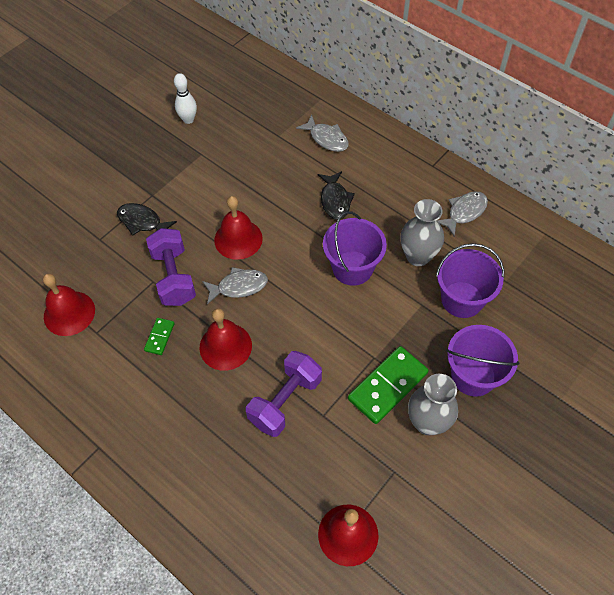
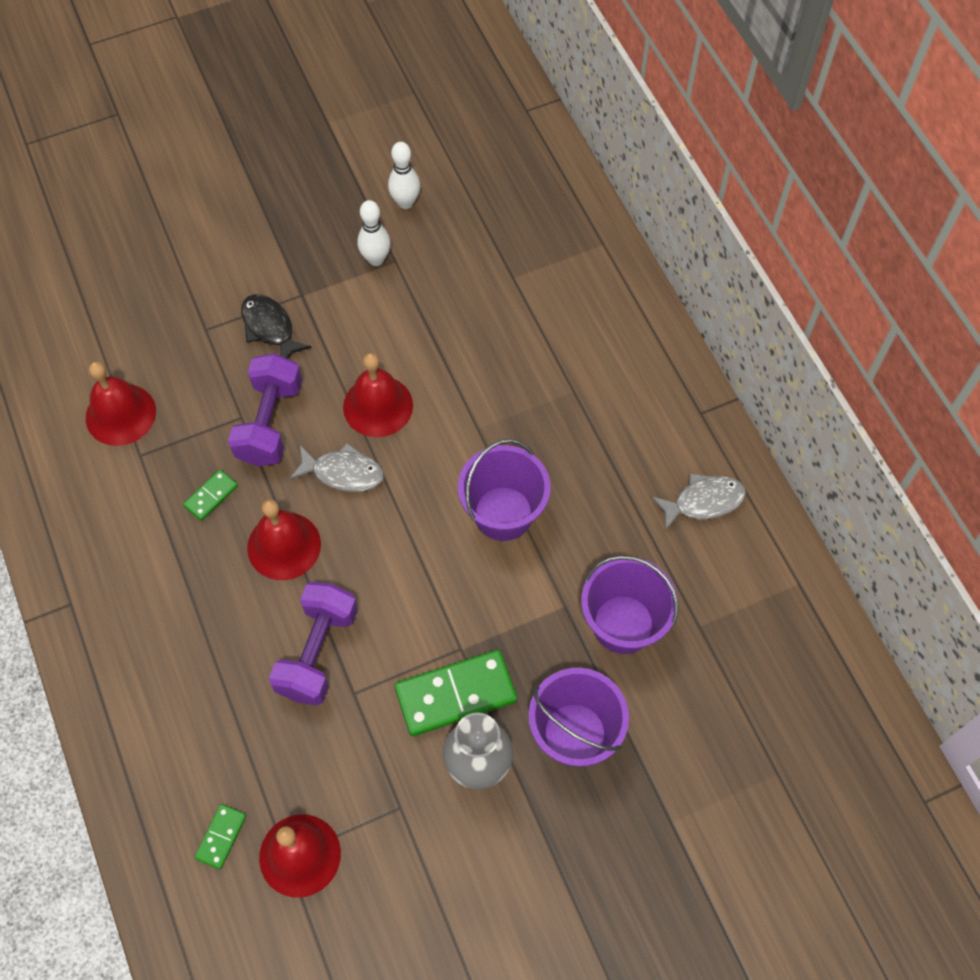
camera: 25 degrees right, 5 degrees up
(188, 157) = (376, 259): none -> white bowling pin
(285, 401) = (317, 652): purple dumbbell -> purple dumbbell turned 45 degrees counterclockwise
(289, 549) = (221, 837): none -> green domino
(326, 138) = (576, 309): grey fish -> none
(335, 200) = (535, 406): black fish -> none
(418, 256) = (600, 536): grey vase -> none

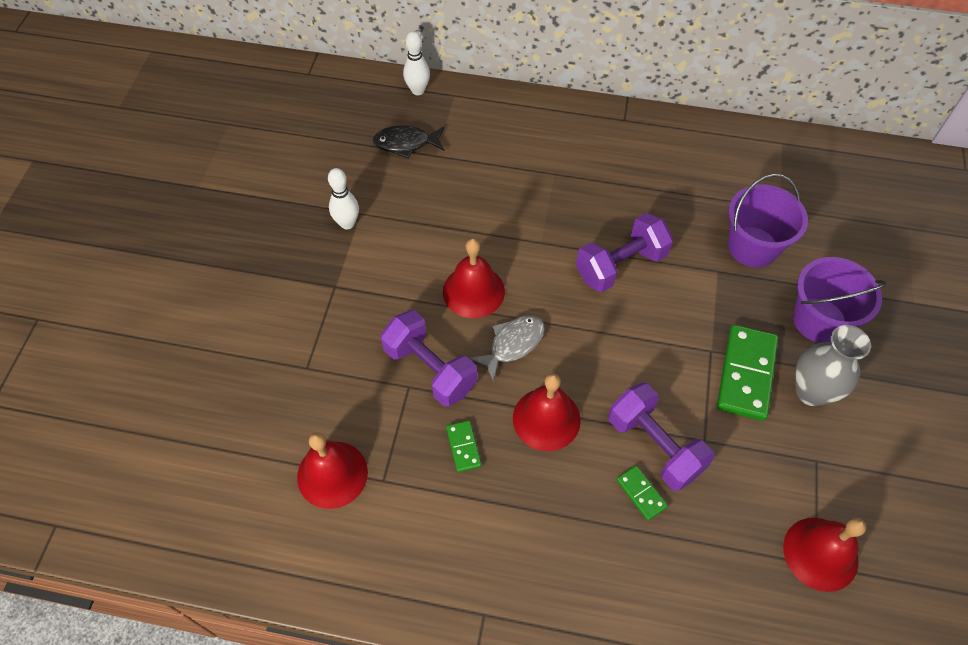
camera: 55 degrees left, 5 degrees down
(221, 837) = (774, 605): green domino -> green domino (641, 493)
(270, 328) = (345, 323): black fish -> black fish (406, 143)
(405, 202) = (316, 180): white bowling pin -> white bowling pin (418, 90)
(503, 513) = (620, 265): purple bucket -> purple dumbbell
(703, 502) = (690, 155): grey fish -> none

